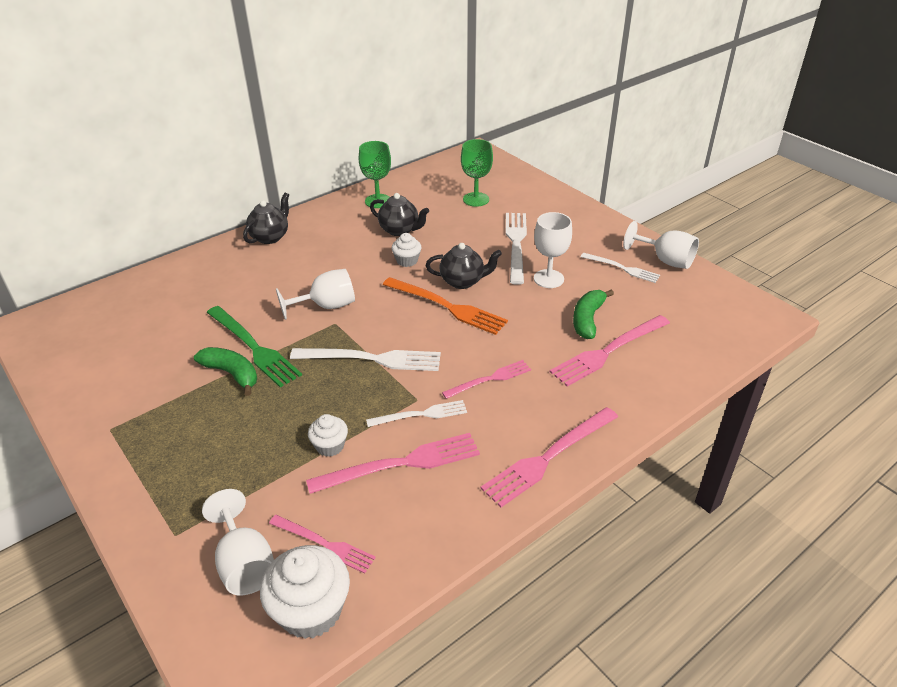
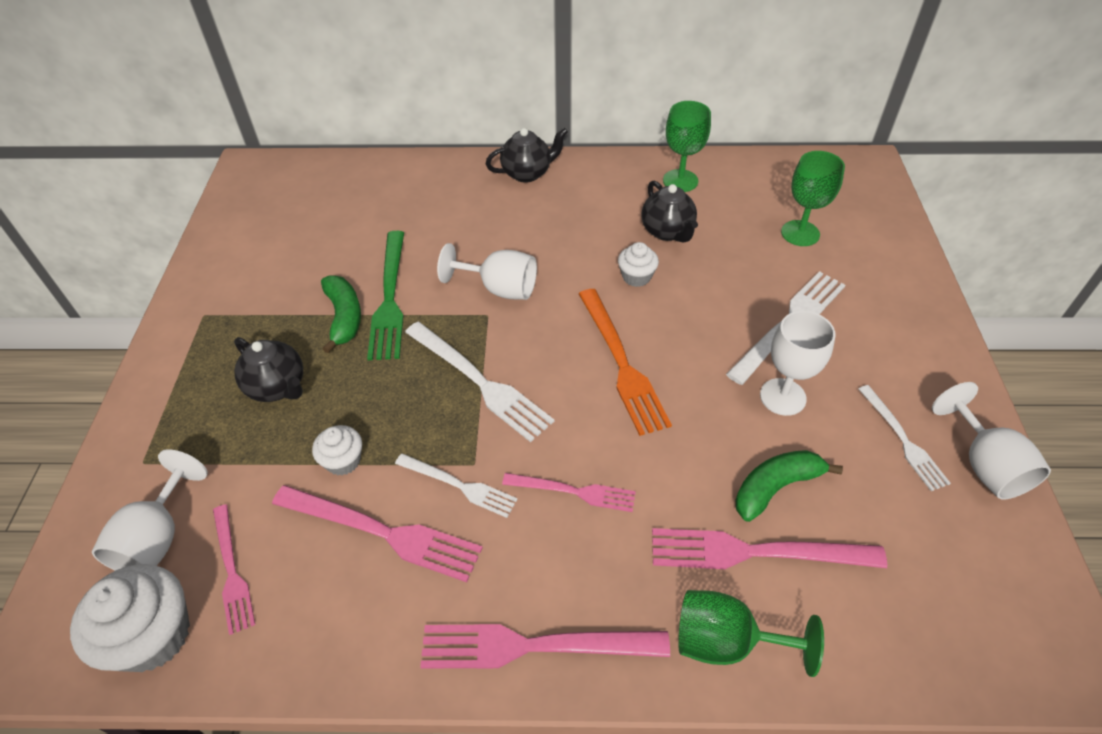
camera: 40 degrees right, 10 degrees up
(463, 281) = (672, 340): black teapot -> black teapot (278, 387)
(635, 395) = (726, 642): none -> green goblet

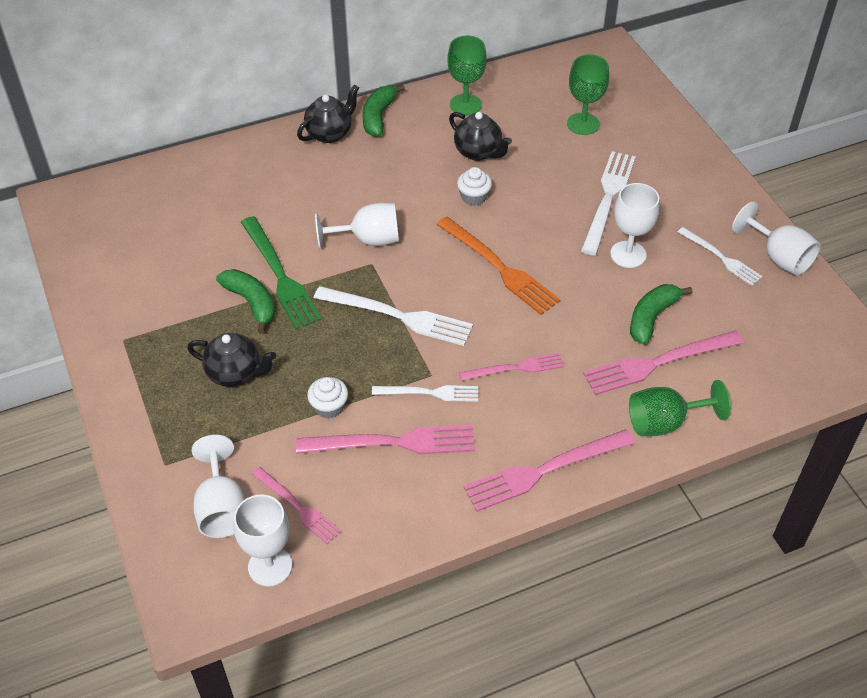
camera: 25 degrees left, 0 degrees up
(153, 635) = (270, 566): white cupcake -> white goblet
(584, 170) = (378, 116): none -> green banana

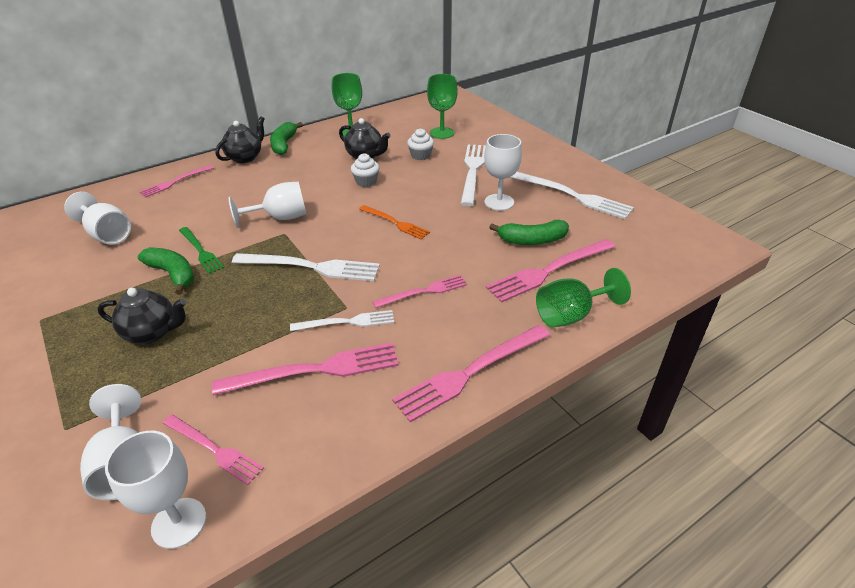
camera: 10 degrees left, 10 degrees down
(247, 163) = (175, 182): none -> pink fork
(279, 275) = (200, 251): green fork -> green fork, size x0.62
(329, 407) = (248, 348): white cupcake -> white cupcake (420, 155)
(499, 267) = (395, 223): orange fork -> orange fork, size x0.62
(651, 317) = (532, 240): green banana -> green banana turned 120 degrees counterclockwise
(721, 258) = (573, 196): white fork -> white fork, size x1.62
(778, 257) = (616, 190): white goblet -> white goblet (107, 234)

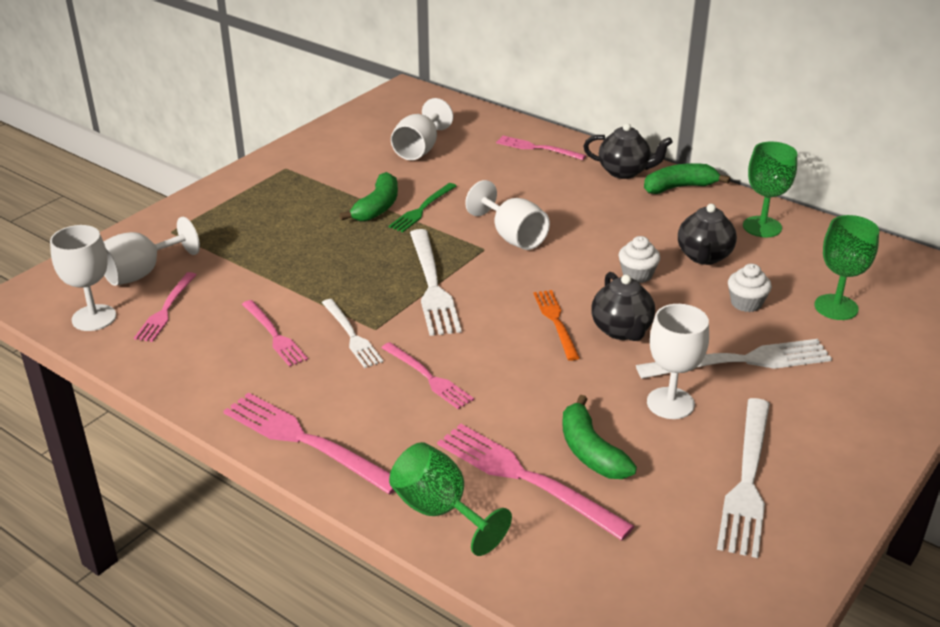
camera: 70 degrees right, 5 degrees down
(152, 332) = (291, 228): black teapot -> black teapot (622, 330)
(315, 370) = (274, 335): pink fork -> pink fork, size x0.62
(395, 223) = (556, 322): orange fork -> orange fork turned 150 degrees clockwise

